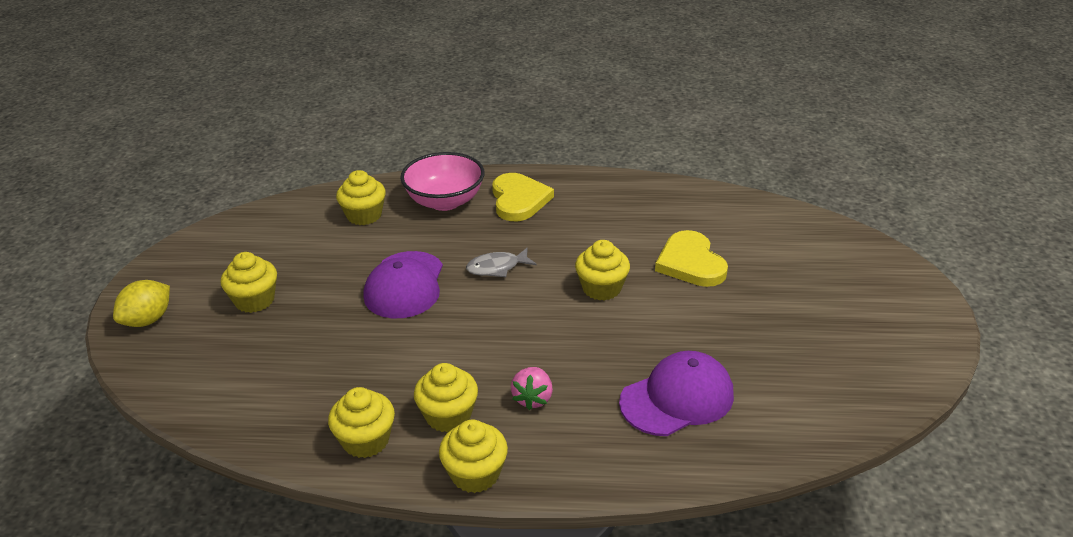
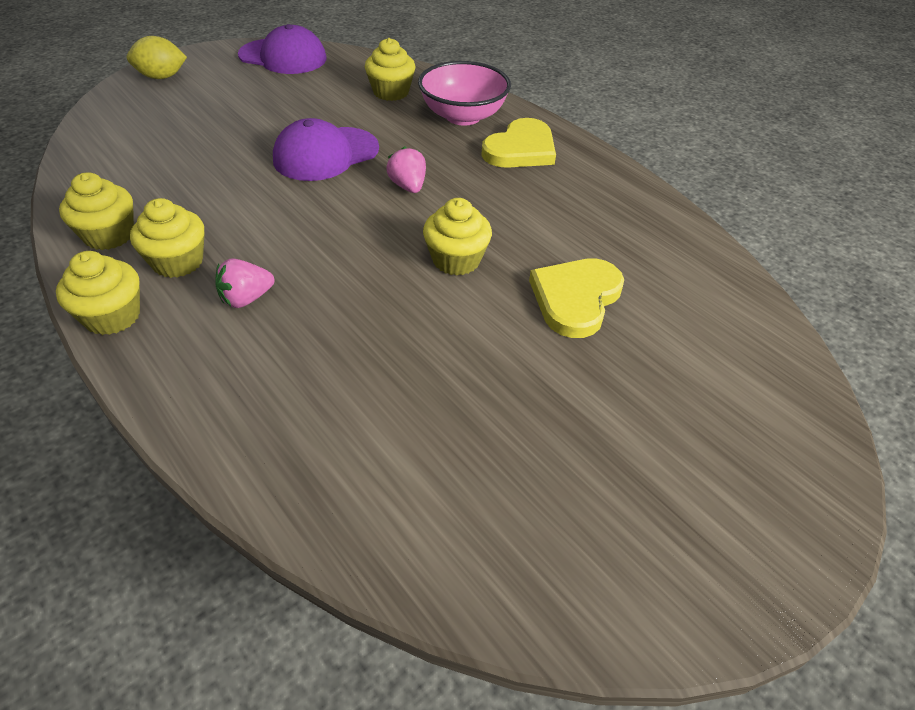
camera: 45 degrees right, 10 degrees up
(254, 300) = (229, 103): yellow cupcake -> none
(497, 268) = (408, 186): grey fish -> pink strawberry
(677, 398) = (341, 398): purple cap -> purple cap (283, 57)

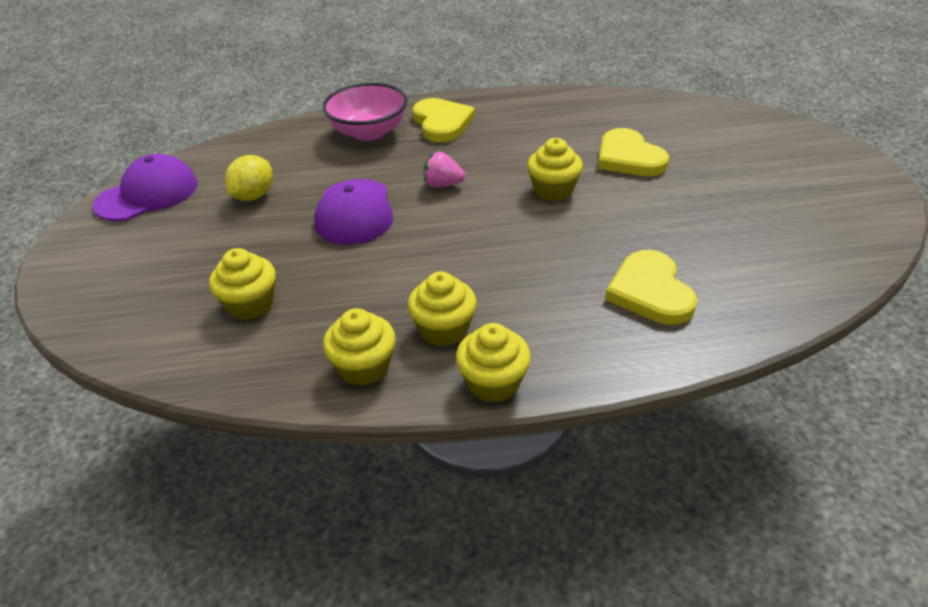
camera: 55 degrees left, 5 degrees down
(162, 77) = (84, 281): yellow lemon -> yellow lemon (254, 196)
(246, 299) = (525, 300): pink strawberry -> none
(309, 389) = (650, 291): none -> yellow heart
(391, 92) = (290, 154): yellow cupcake -> yellow cupcake (250, 304)

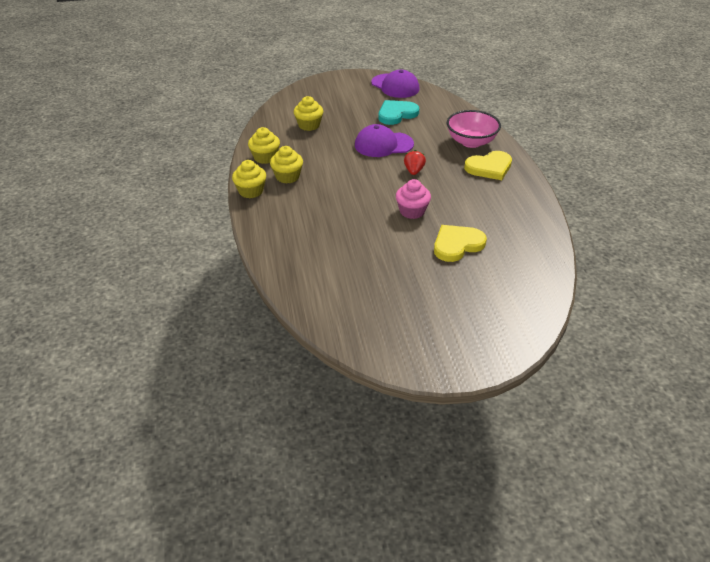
camera: 85 degrees right, 0 degrees up
(254, 196) = (396, 114): yellow lemon -> turquoise heart
(443, 185) = (414, 171): pink strawberry -> red strawberry
(553, 190) = (412, 211): yellow cupcake -> pink cupcake
(650, 291) = (312, 242): yellow heart -> none

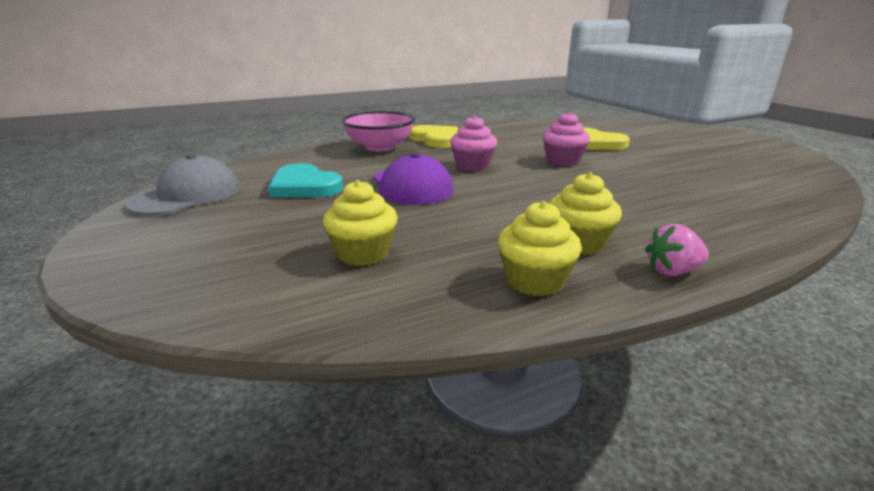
camera: 105 degrees left, 15 degrees down
(251, 191) = (672, 271): yellow cupcake -> pink strawberry
(395, 86) = (187, 196): purple cap -> grey cap
(414, 171) = (472, 166): red strawberry -> pink cupcake

